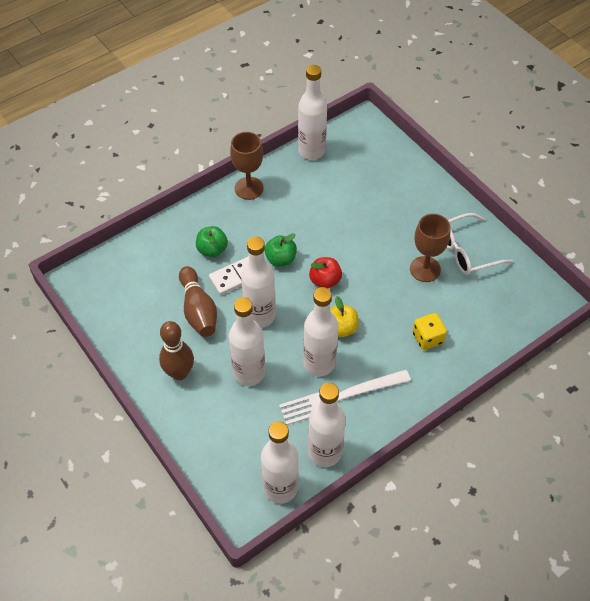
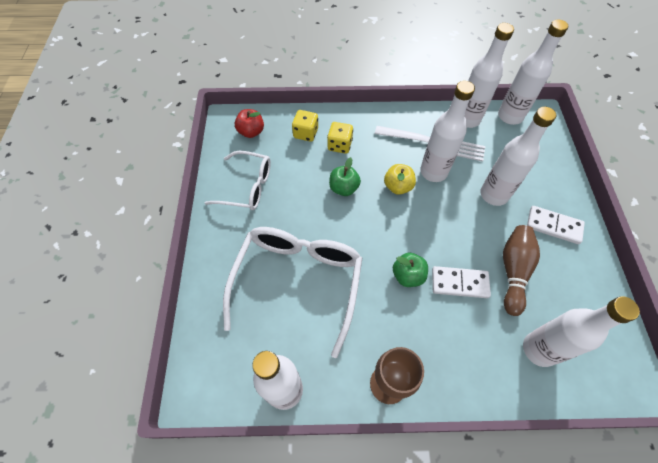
camera: 145 degrees left, 5 degrees up
(179, 373) = (553, 226): brown bowling pin -> white domino
(212, 250) = (470, 328): green apple -> green apple (344, 188)
(260, 316) = (459, 234): white bottle -> white bottle (539, 349)
(325, 280) = (382, 231): red apple -> red apple (251, 132)
(358, 208) = (298, 283): none -> white glasses
(425, 269) = (293, 193): brown goblet -> none
(470, 331) = (306, 133): none -> yellow dice

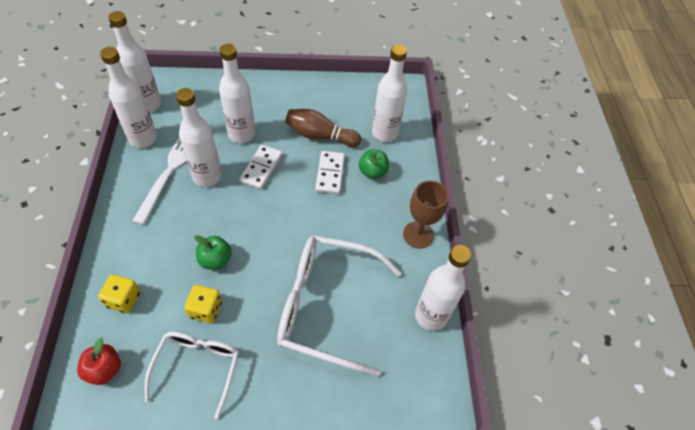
camera: 95 degrees left, 5 degrees down
(339, 145) = (152, 262): yellow dice -> yellow dice (206, 309)
(398, 187) = (221, 209): yellow apple -> none
(408, 275) = (322, 211): green apple -> green apple (372, 172)
(553, 226) = (279, 101): white domino -> white domino (261, 168)

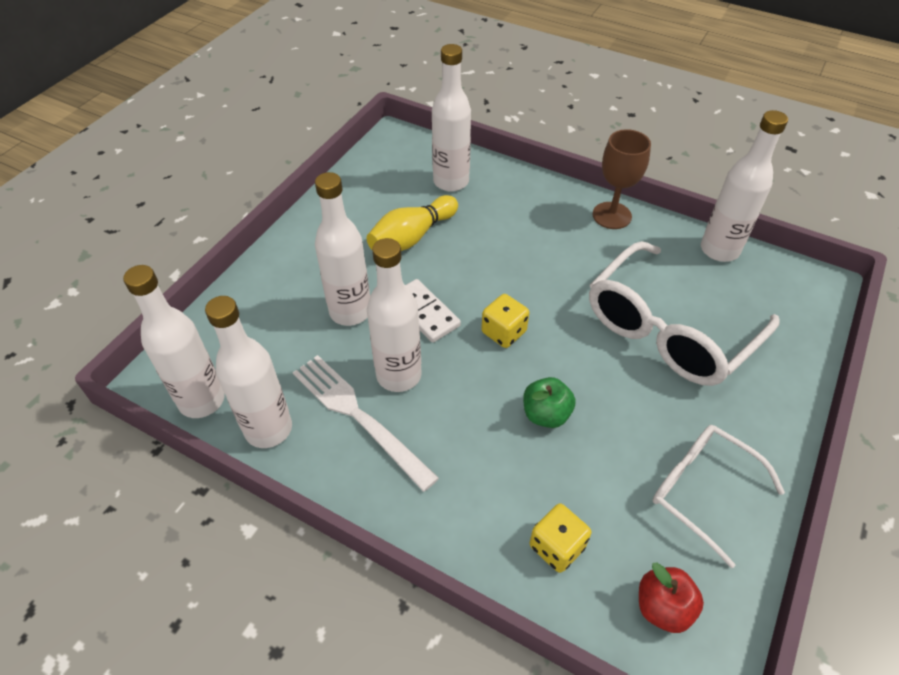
camera: 55 degrees left, 5 degrees down
(206, 309) = (619, 452): yellow dice -> yellow dice (504, 332)
(320, 135) = (412, 237): brown bowling pin -> yellow bowling pin
(330, 174) = (479, 252): white domino -> none
(372, 172) = (501, 215): green apple -> none

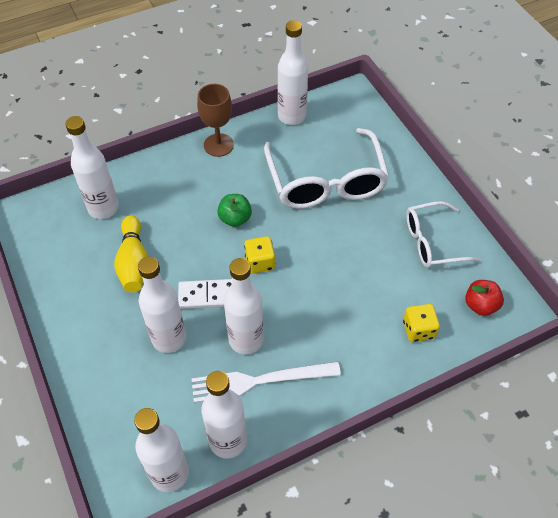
camera: 55 degrees left, 5 degrees up
(546, 414) = (335, 280): green apple -> green apple (235, 218)

